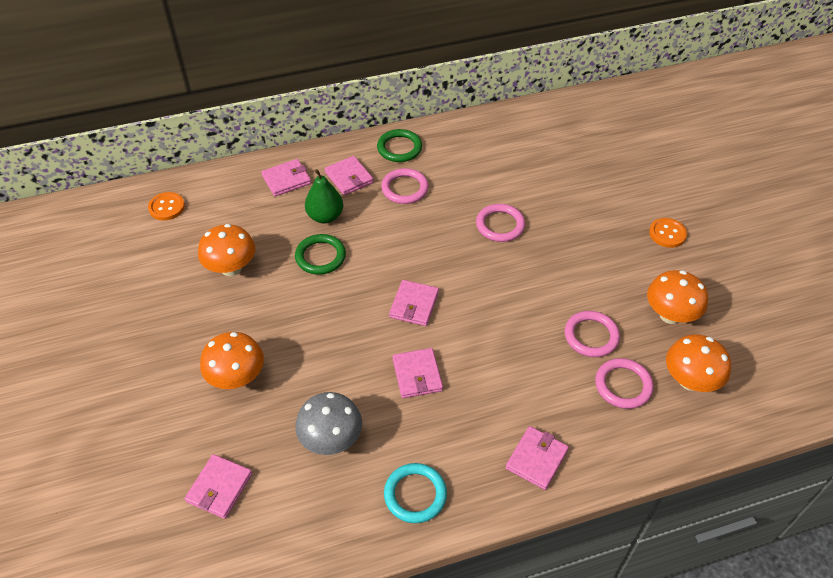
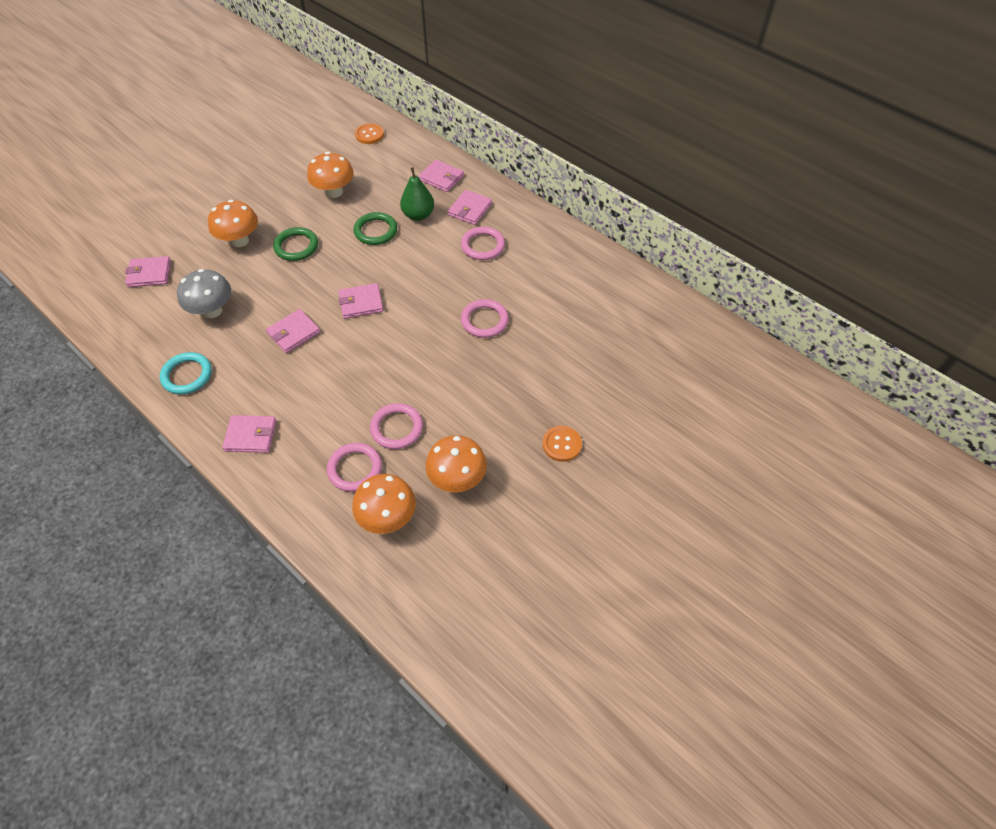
camera: 60 degrees right, 5 degrees up
(399, 148) = (527, 223): green ring -> green ring (296, 246)

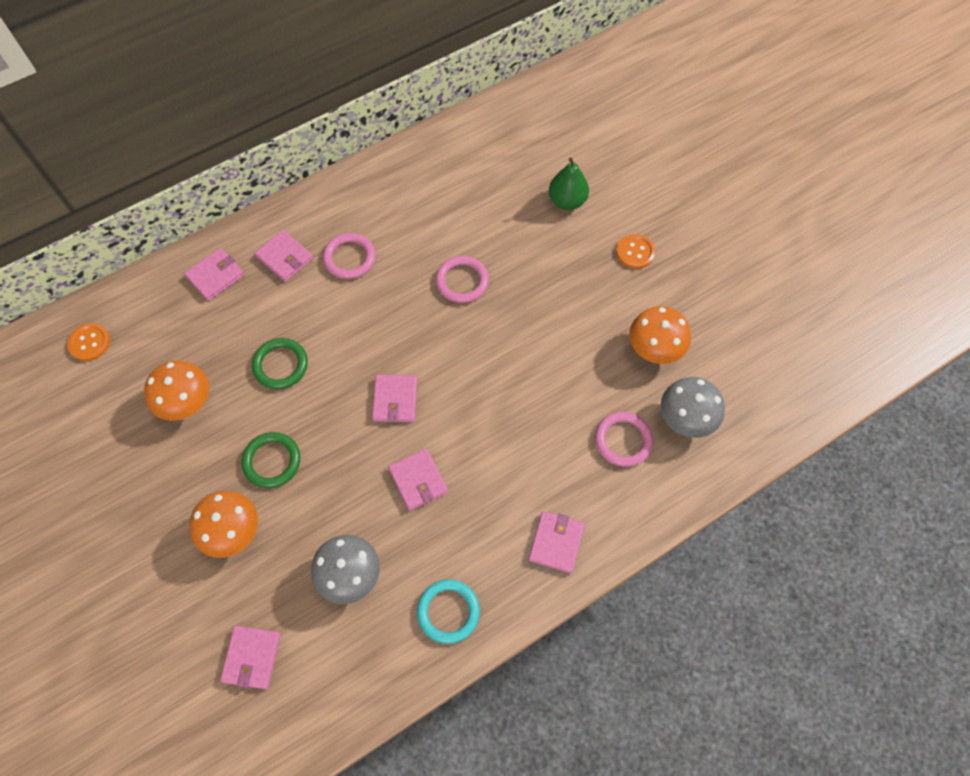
camera: 75 degrees left, 10 degrees up
(387, 517) = (685, 419): orange mushroom -> grey mushroom
(396, 428) = (581, 392): pink ring -> none
(418, 215) = (272, 313): green pear -> green pear (567, 201)

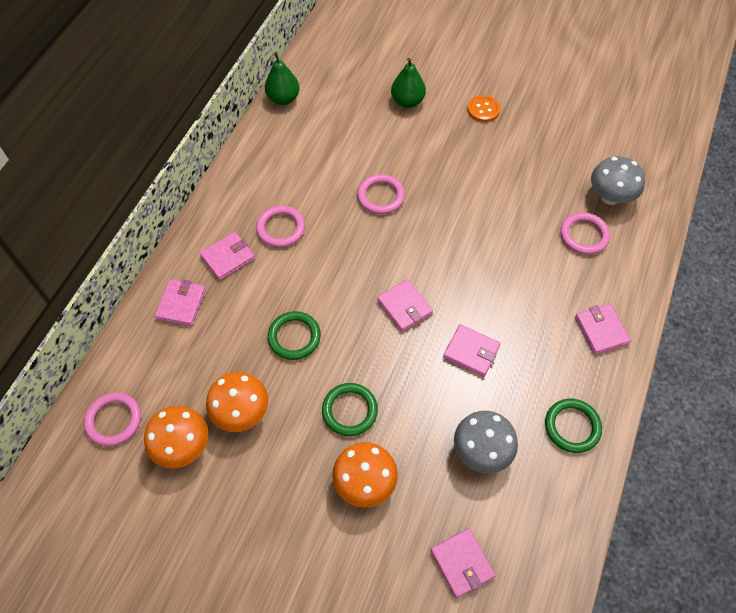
camera: 35 degrees left, 5 degrees down
(90, 343) = (114, 420): orange button -> pink ring
(285, 257) = (228, 257): pink wallet -> pink wallet turned 45 degrees counterclockwise
(448, 611) = (572, 427): turquoise ring -> green ring
(453, 132) = (283, 98): none -> green pear
(654, 349) = (551, 164): orange mushroom -> orange mushroom (183, 446)

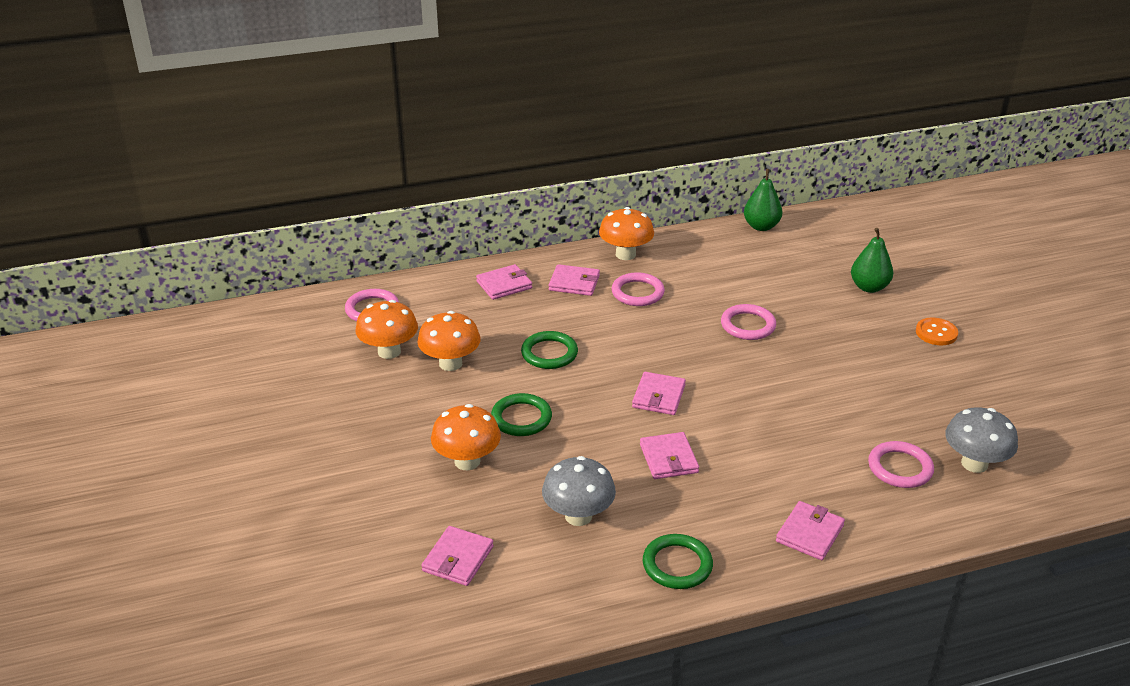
camera: 50 degrees right, 25 degrees down
(228, 199) = (625, 254): none -> orange mushroom

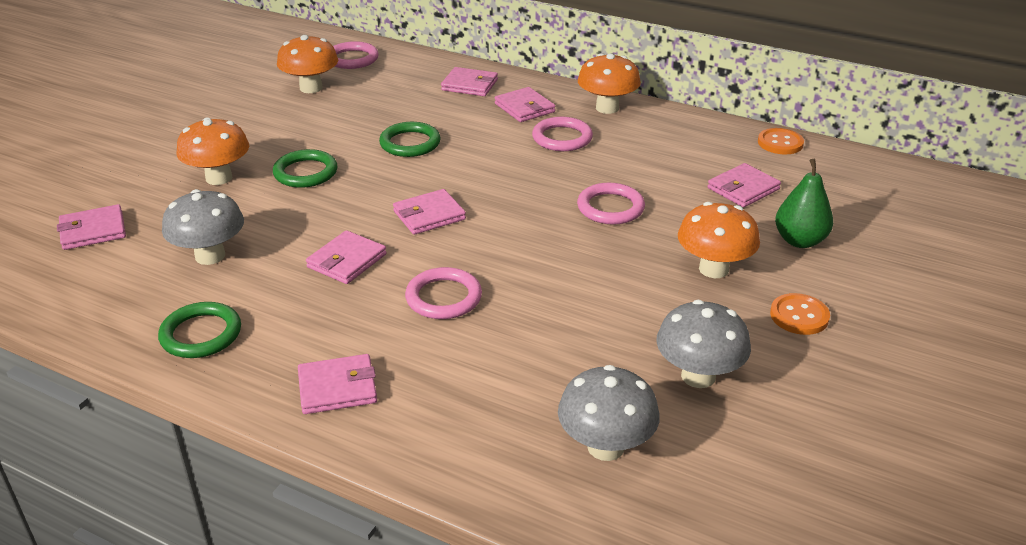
camera: 45 degrees right, 0 degrees up
(450, 363) = (332, 114): orange mushroom -> orange mushroom (713, 269)
(761, 226) = (780, 143): green pear -> orange button
(792, 270) = (743, 189): none -> pink wallet
(900, 468) = (522, 397): pink ring -> pink ring (443, 297)
(949, 397) = (698, 376): none -> grey mushroom

